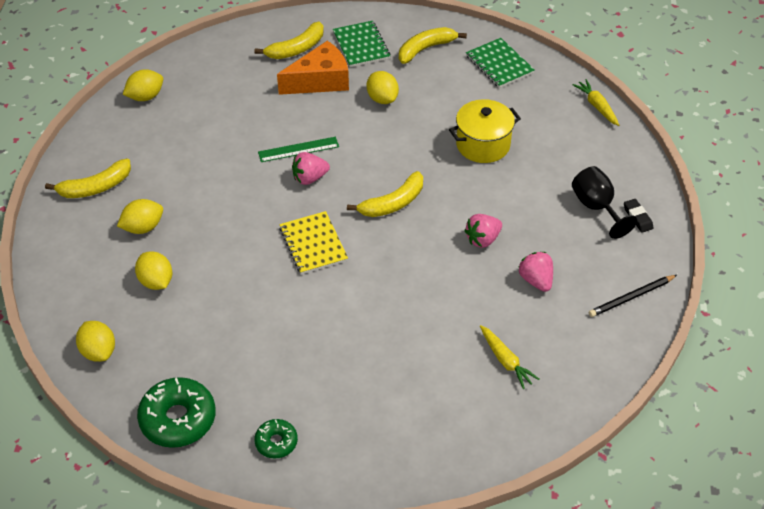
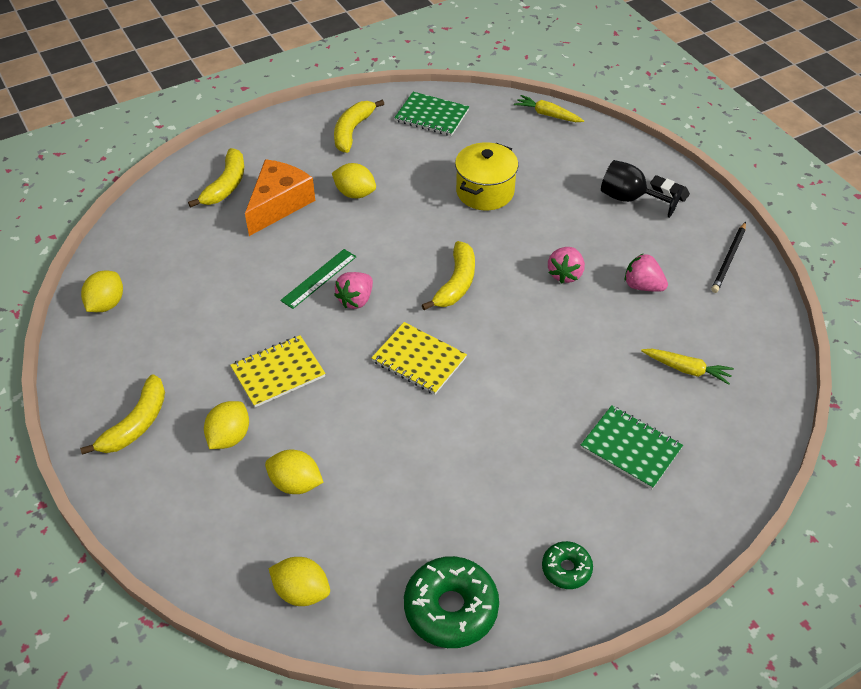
camera: 35 degrees left, 0 degrees up
(211, 201) = (278, 372): none -> yellow notebook
(361, 45) = (288, 154): green notebook -> green notebook (631, 448)

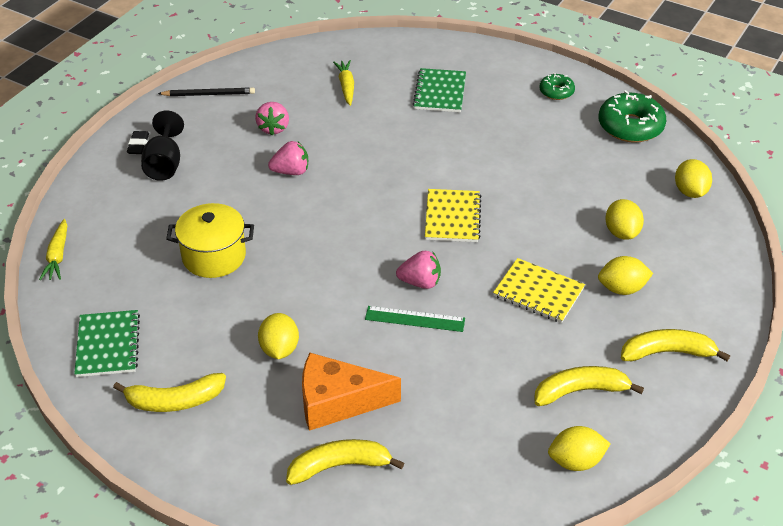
camera: 120 degrees left, 5 degrees down
(456, 283) = (351, 229): yellow banana -> yellow banana (580, 391)

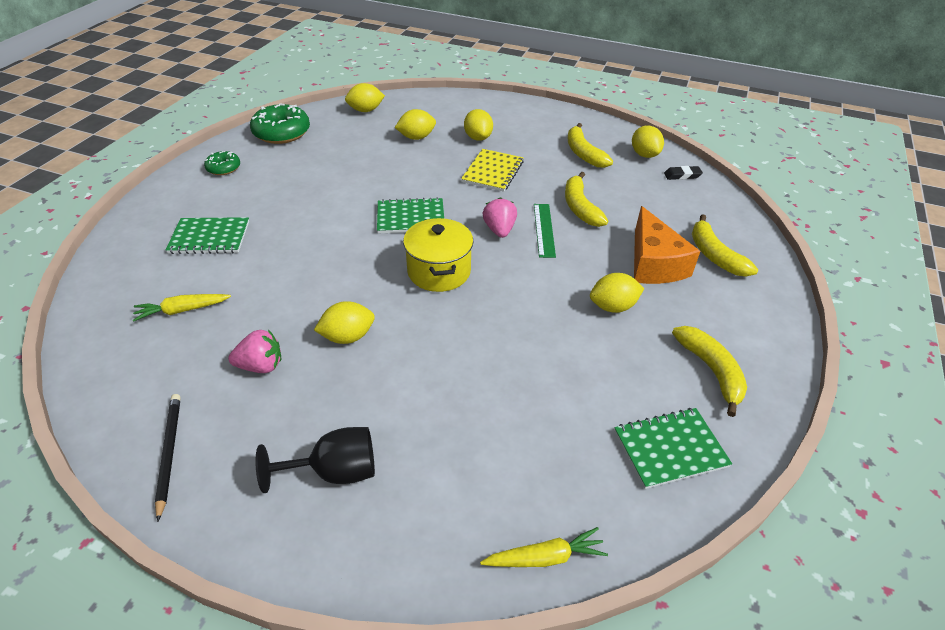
camera: 100 degrees left, 0 degrees up
(138, 145) = (288, 518): black eraser -> black eraser (682, 175)
(214, 256) = (502, 380): yellow pot -> yellow pot (439, 271)
(291, 171) = (347, 337): pink strawberry -> yellow lemon
(452, 217) = (410, 217): yellow notebook -> green notebook
(667, 352) = (533, 122): yellow banana -> yellow banana (580, 207)

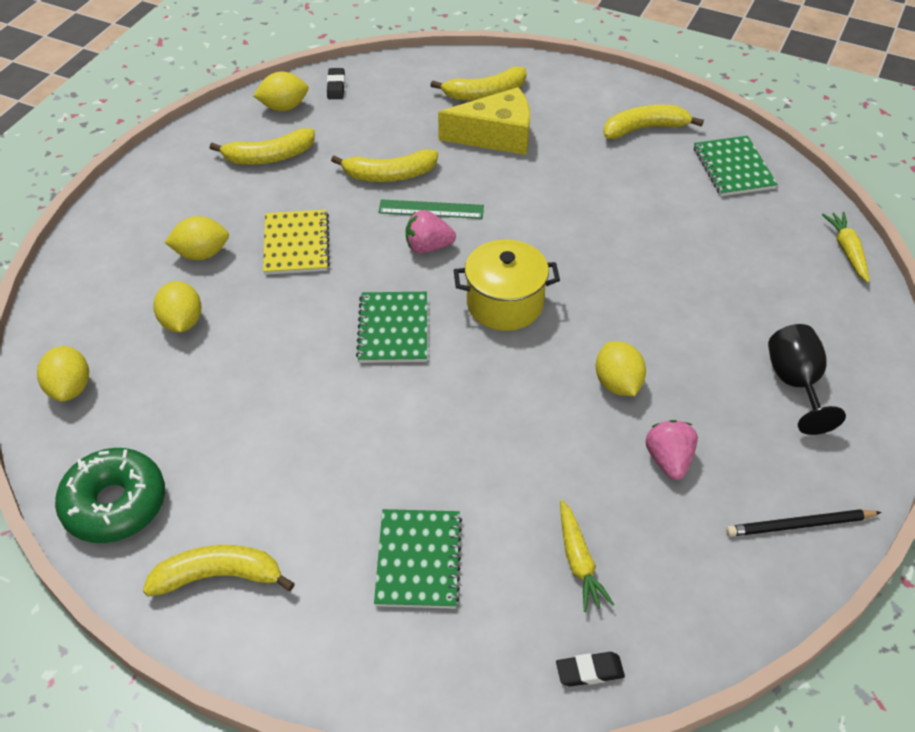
camera: 85 degrees left, 5 degrees up
(95, 314) = (589, 671): none -> black eraser
(223, 168) = (218, 576): green donut -> yellow banana
(493, 172) = (296, 244): yellow notebook -> yellow notebook turned 60 degrees clockwise
(613, 306) = (563, 174): yellow lemon -> none
(653, 263) = (496, 136): orange cheese -> yellow cheese

